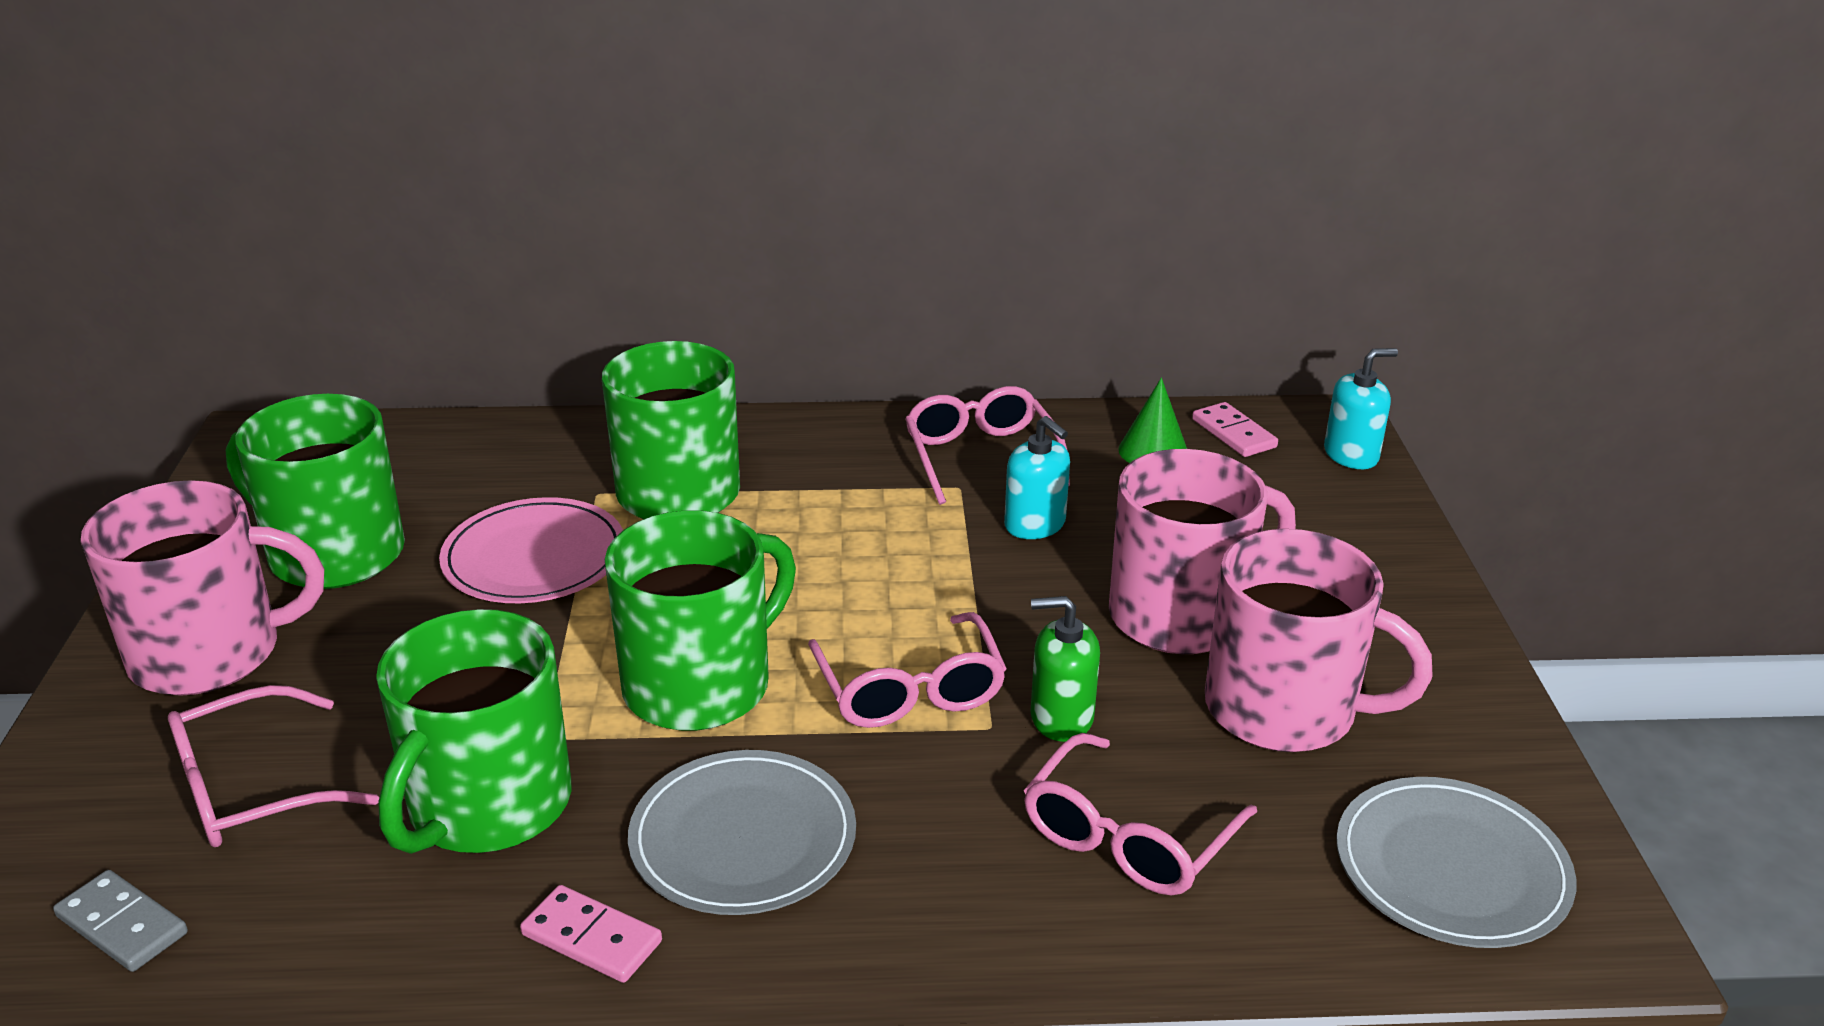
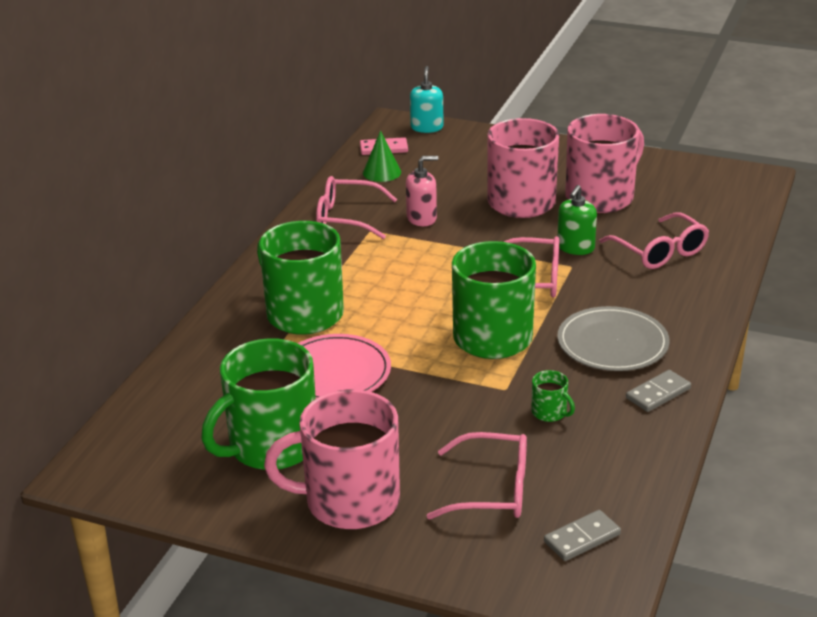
camera: 65 degrees left, 0 degrees up
(209, 653) = (350, 501): pink mug -> pink mug turned 105 degrees counterclockwise
(251, 789) = (493, 490): pink glasses -> pink glasses turned 75 degrees counterclockwise
(487, 805) = (549, 412): green mug -> green mug, size x0.41
(592, 938) = (658, 393): pink domino -> grey domino
(1035, 525) = (421, 218): turquoise soap dispenser -> pink soap dispenser
(1451, 868) = (710, 192): grey plate -> none

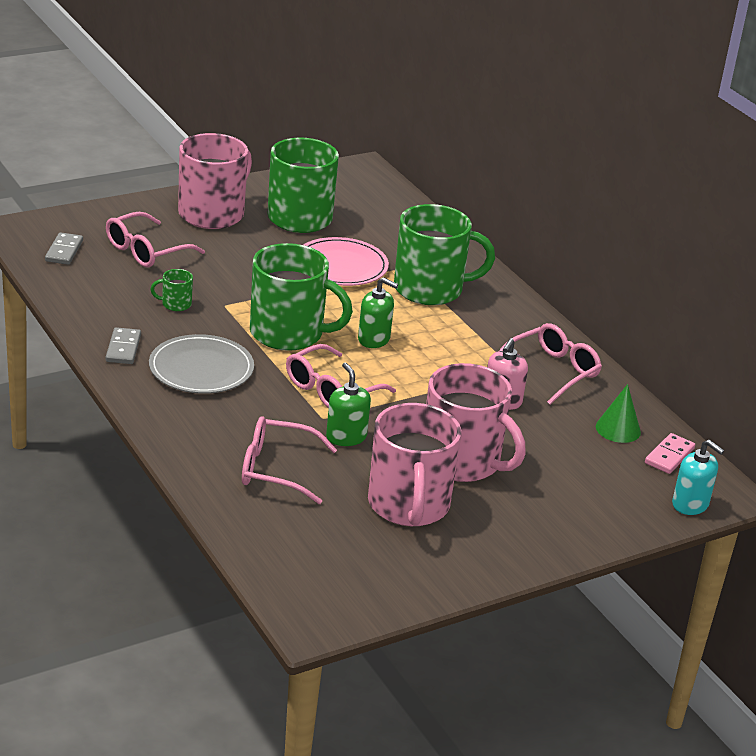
camera: 125 degrees right, 0 degrees up
(430, 298) = (374, 339): none -> green soap dispenser

